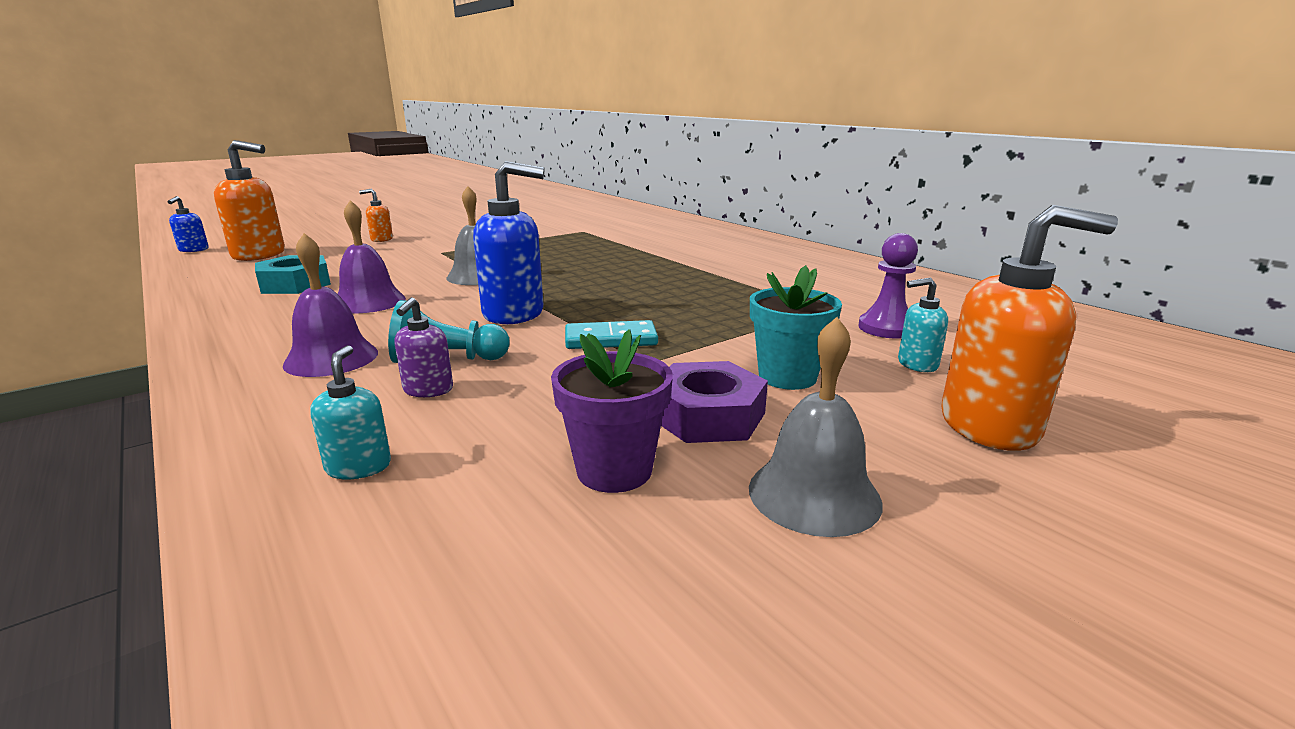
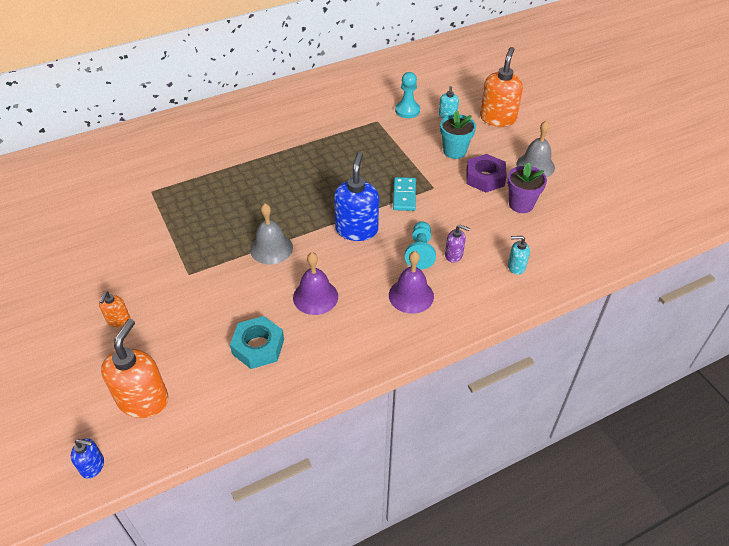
camera: 80 degrees left, 25 degrees up
(886, 328) = (407, 110): purple pawn -> turquoise pawn

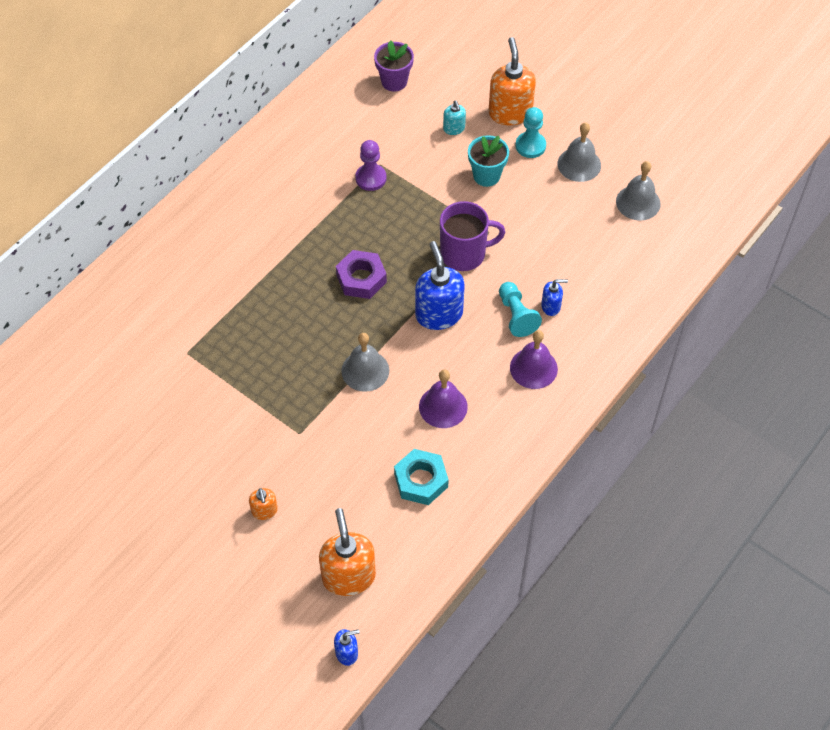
camera: 25 degrees left, 10 degrees up
(364, 127) = (371, 178): none -> purple pawn
(404, 195) = (464, 254): turquoise domino -> purple mug
(407, 110) = (405, 137): turquoise pawn -> turquoise pawn (530, 146)
(454, 255) = (551, 306): purple soap dispenser -> blue soap dispenser
(485, 178) = (535, 199): purple nut -> purple nut (361, 278)
(516, 267) = (616, 296): turquoise soap dispenser -> none
(521, 204) = (587, 220): purple flower pot -> purple flower pot (394, 81)
(572, 206) = (638, 202): none -> grey bell

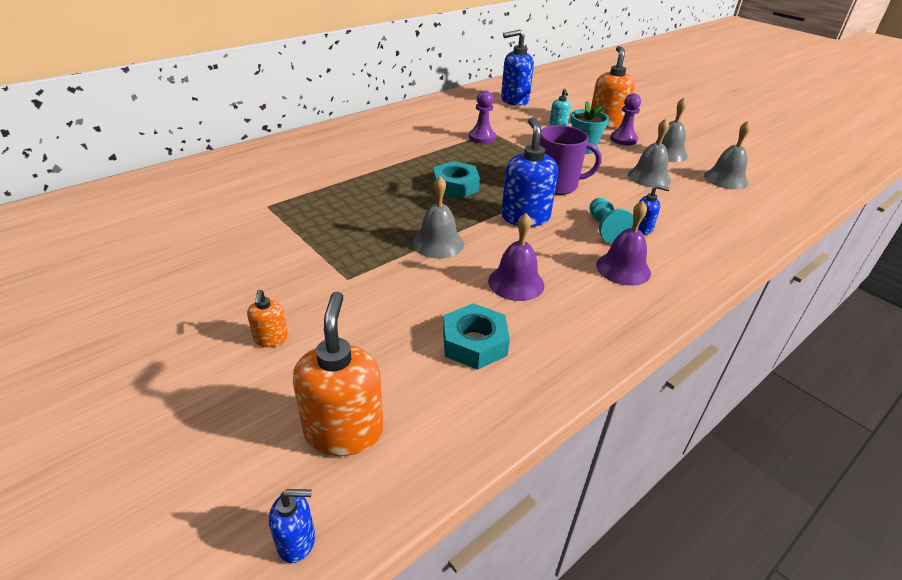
camera: 10 degrees right, 20 degrees down
(361, 278) = (455, 186): purple nut -> turquoise nut
(394, 81) = (514, 100): purple flower pot -> blue soap dispenser
(530, 146) = (623, 139): turquoise pawn -> purple pawn
(558, 217) = (649, 177): none -> grey bell

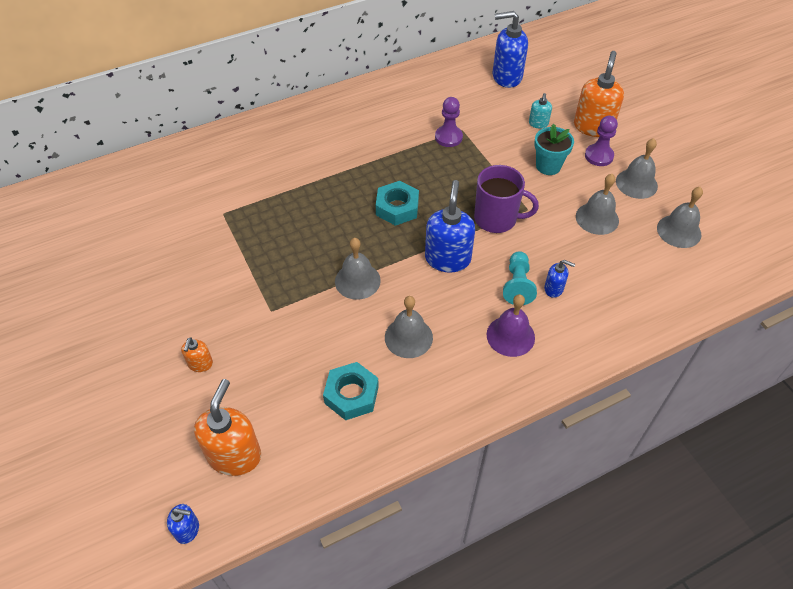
camera: 15 degrees right, 15 degrees up
(516, 283) = (408, 337): purple bell -> grey bell

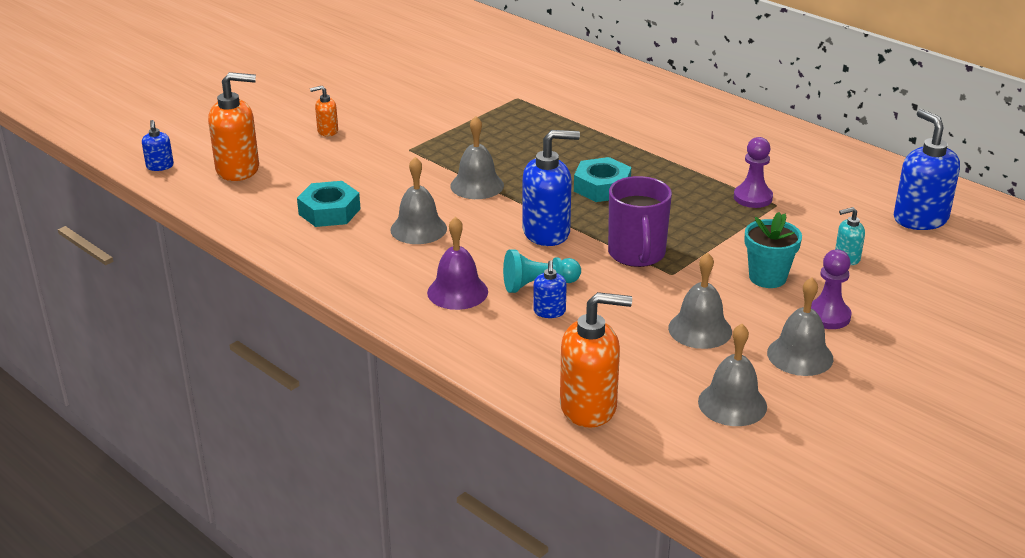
camera: 70 degrees right, 20 degrees down
(593, 126) = (887, 303): orange soap dispenser -> orange soap dispenser (589, 407)

